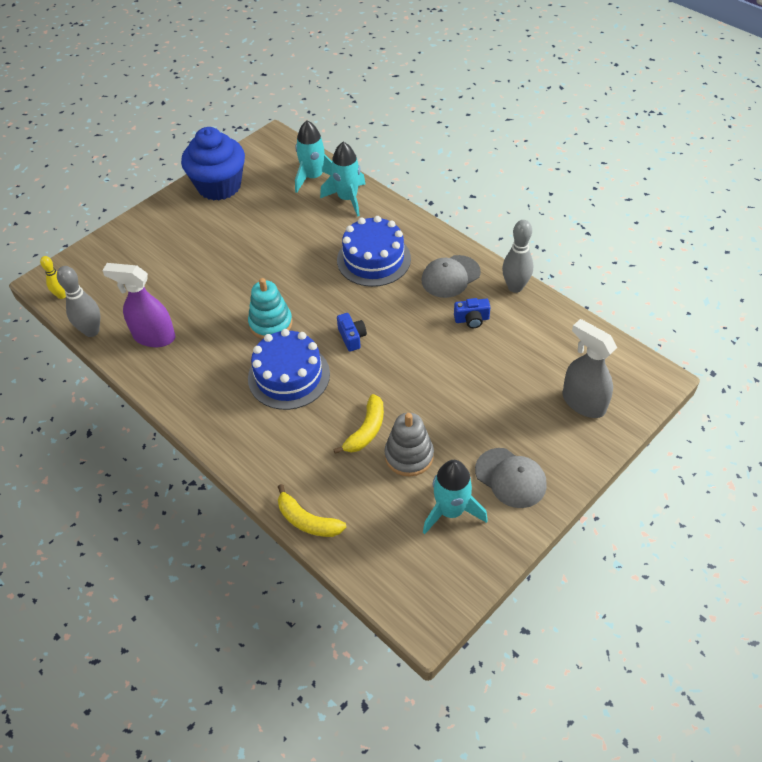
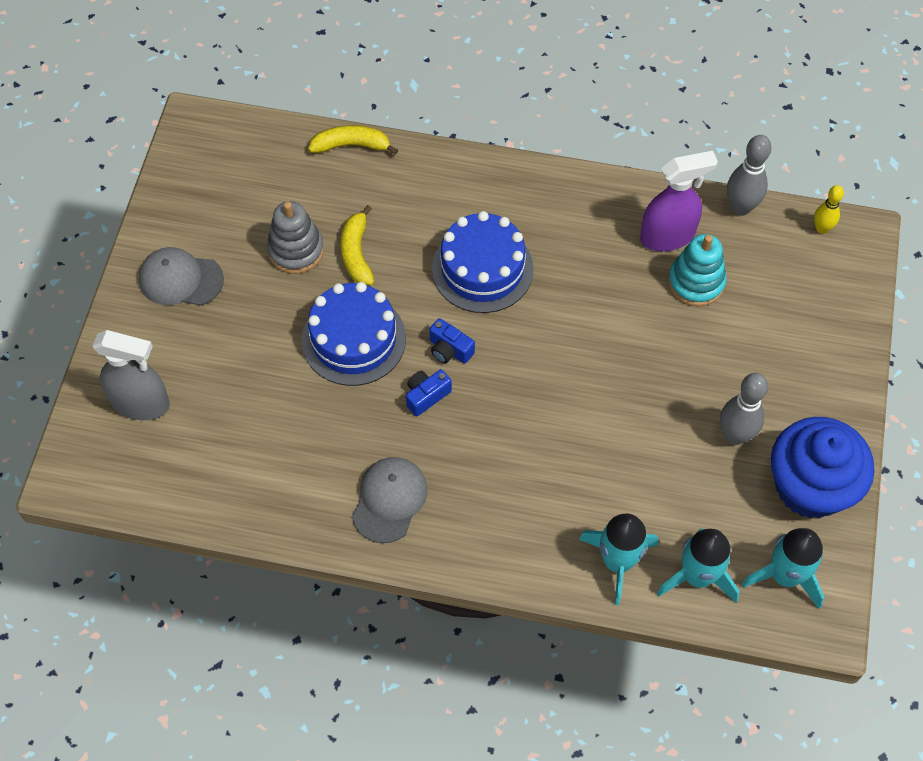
camera: 145 degrees right, 10 degrees up
(271, 323) = (555, 319): turquoise stacking toy -> turquoise stacking toy (696, 282)
(373, 259) = (505, 475): blue cake -> blue cake (354, 339)
(451, 511) = (222, 219): turquoise rocket -> turquoise rocket (785, 576)
(472, 319) = (325, 448): blue camera -> blue camera (426, 396)
(515, 287) = (297, 527): grey bowling pin -> grey bowling pin (735, 435)

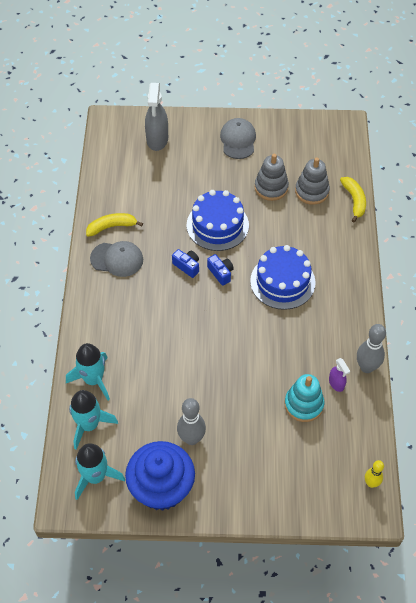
camera: 80 degrees right, 5 degrees down
(318, 196) = (312, 191): none -> grey stacking toy
(357, 253) = (277, 216): yellow banana -> yellow banana (112, 227)
(449, 350) = (221, 273): blue camera -> blue camera turned 120 degrees clockwise
(668, 236) = (336, 383): purple spray bottle -> purple spray bottle, size x0.51
(740, 207) = (373, 427): grey bowling pin -> grey bowling pin (366, 367)

